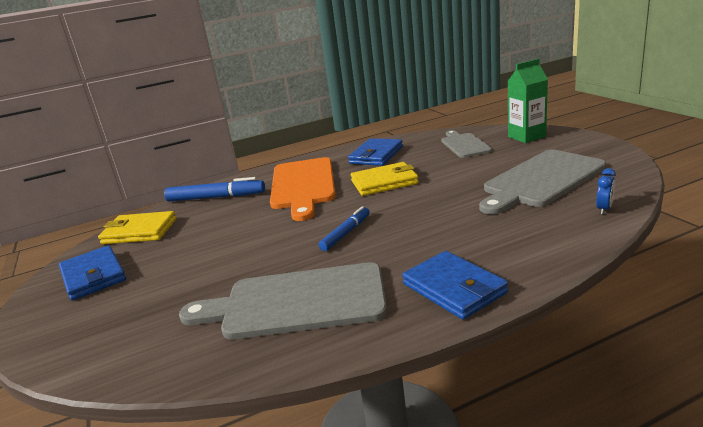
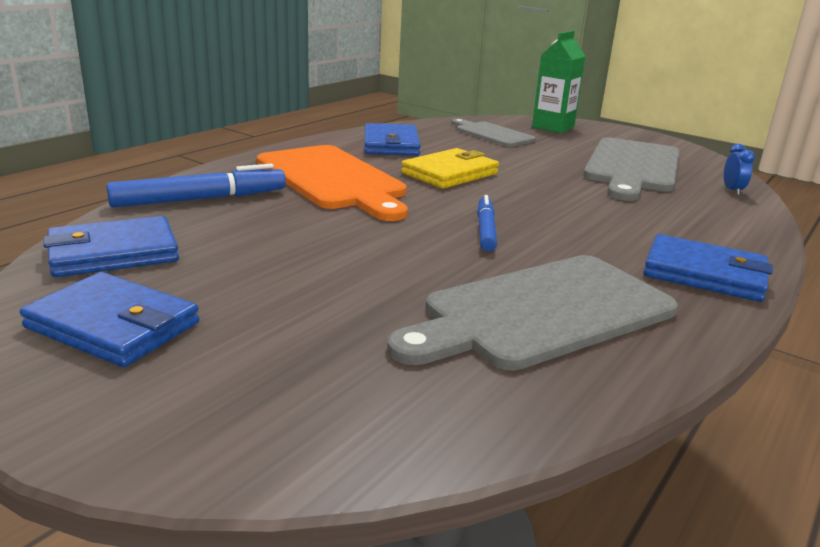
camera: 35 degrees left, 0 degrees up
(139, 231) = (113, 253): yellow wallet -> blue wallet

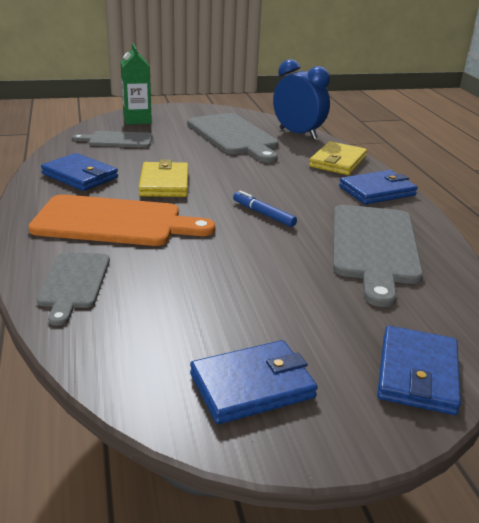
camera: 50 degrees left, 5 degrees up
(113, 253) = (130, 352): blue wallet -> blue wallet (417, 374)
(200, 199) = (74, 283): blue marker -> grey cutting board
(721, 230) = (337, 162): none -> yellow wallet
(732, 190) = (298, 134): blue clock -> blue clock, size x2.44

